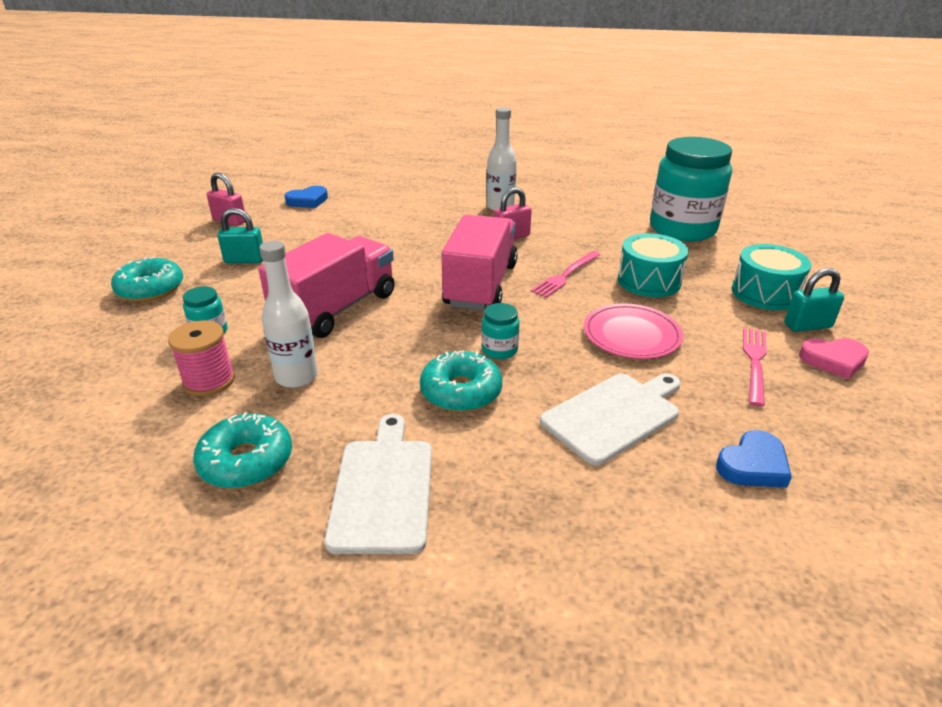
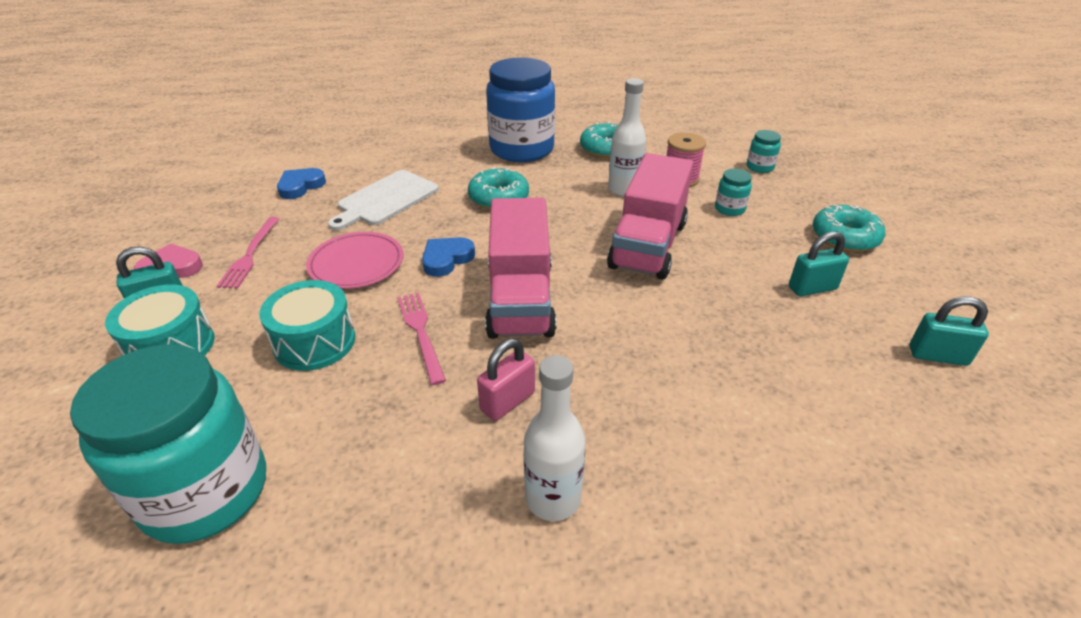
camera: 165 degrees right, 5 degrees up
(229, 221) = (937, 356): pink padlock -> turquoise padlock
(308, 201) = (903, 439): blue heart -> blue heart (446, 259)
(383, 489) = (521, 149): white cutting board -> blue jar
(499, 350) = (479, 231): turquoise jar -> turquoise jar (760, 167)
(566, 275) = (421, 333): pink fork -> pink fork turned 45 degrees counterclockwise

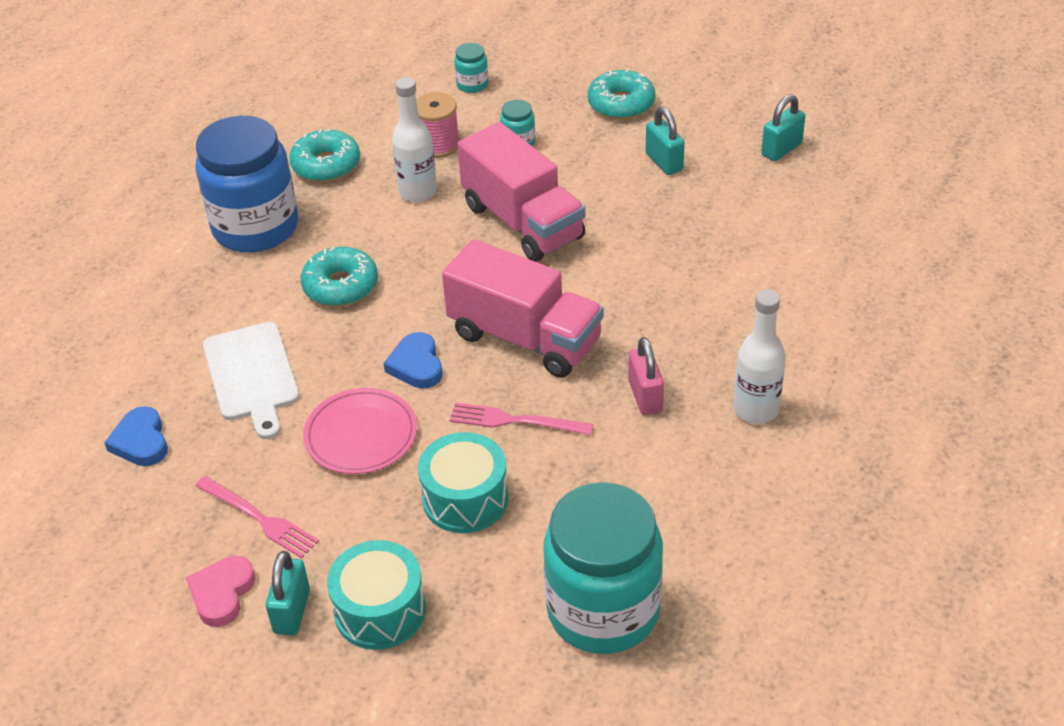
camera: 55 degrees left, 5 degrees up
(812, 288) = (664, 162): turquoise padlock -> turquoise padlock turned 45 degrees counterclockwise

